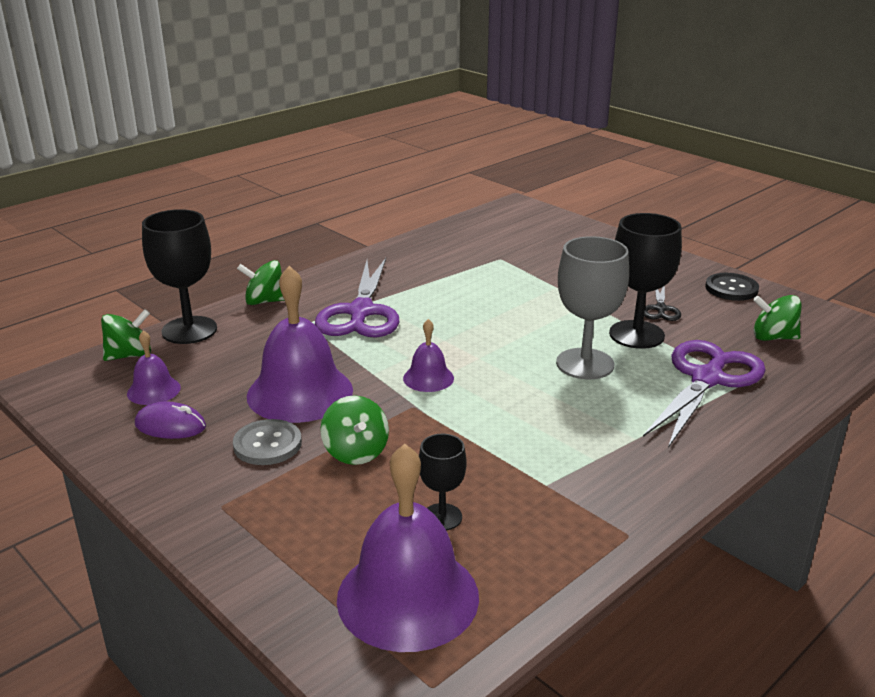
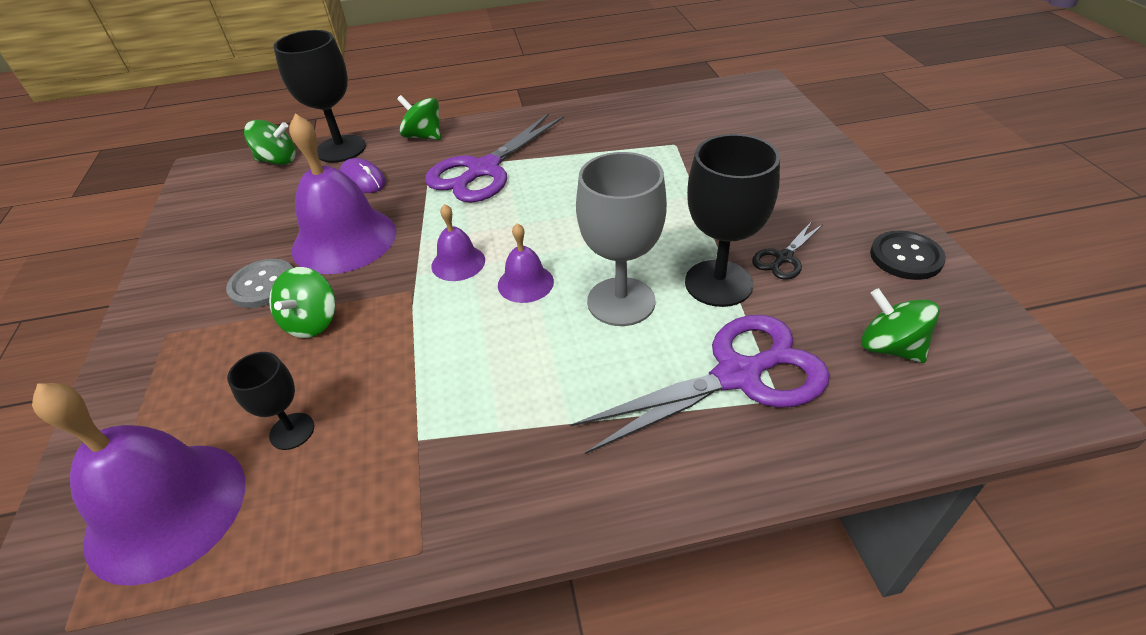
camera: 35 degrees right, 15 degrees up
(153, 390) = (254, 199): purple bell -> purple bell (525, 283)
(170, 426) = (226, 238): purple mouse -> purple mouse (363, 180)

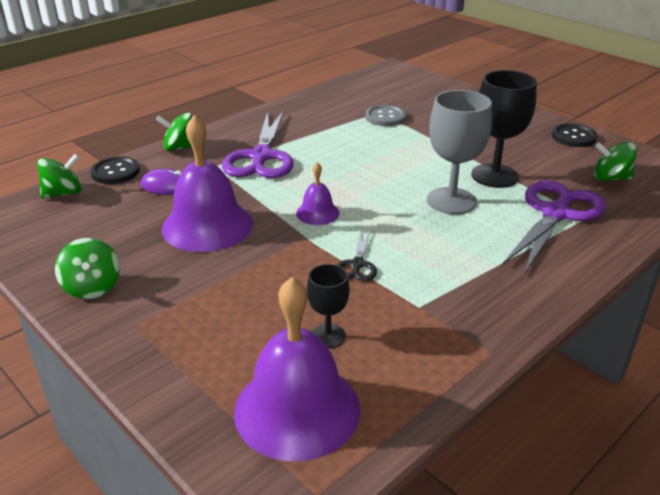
camera: 35 degrees left, 10 degrees down
(263, 285) = (178, 271): grey button -> grey button (385, 117)
(312, 322) = (254, 278): green spinning top -> green spinning top (92, 287)
(341, 149) = (115, 172): black goblet -> black button
(525, 283) = (379, 210): purple bell -> none
(783, 258) = (514, 154): black scissors -> black scissors (357, 265)

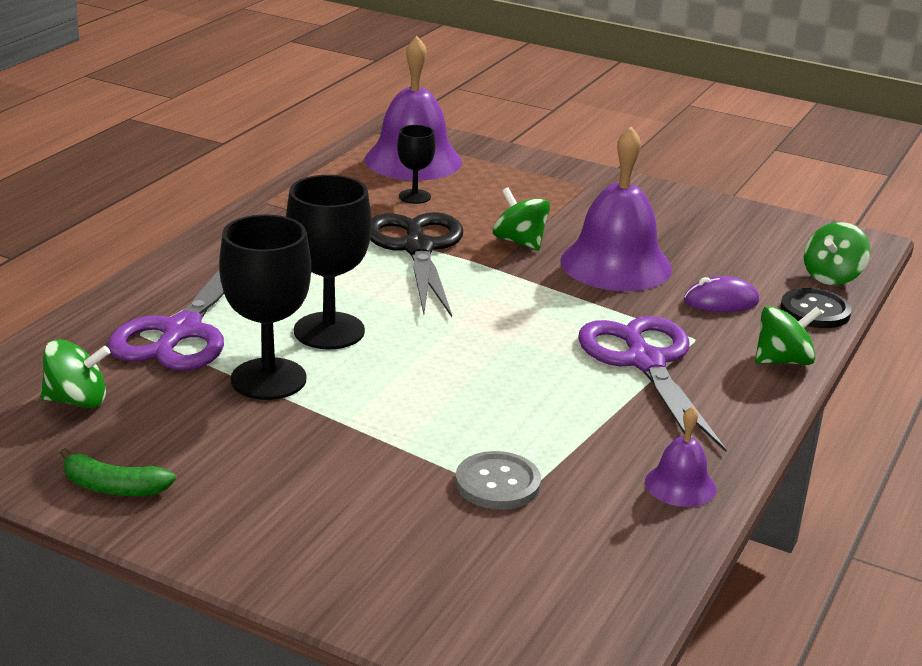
camera: 160 degrees right, 5 degrees down
(92, 287) = (660, 203): green spinning top -> green spinning top (520, 242)
(317, 213) = (498, 293): purple bell -> purple bell (680, 485)
(357, 265) = (417, 248): black scissors -> black scissors, size x2.13
(451, 201) = (329, 331): grey goblet -> black goblet
(573, 137) = (113, 487): black button -> green banana

